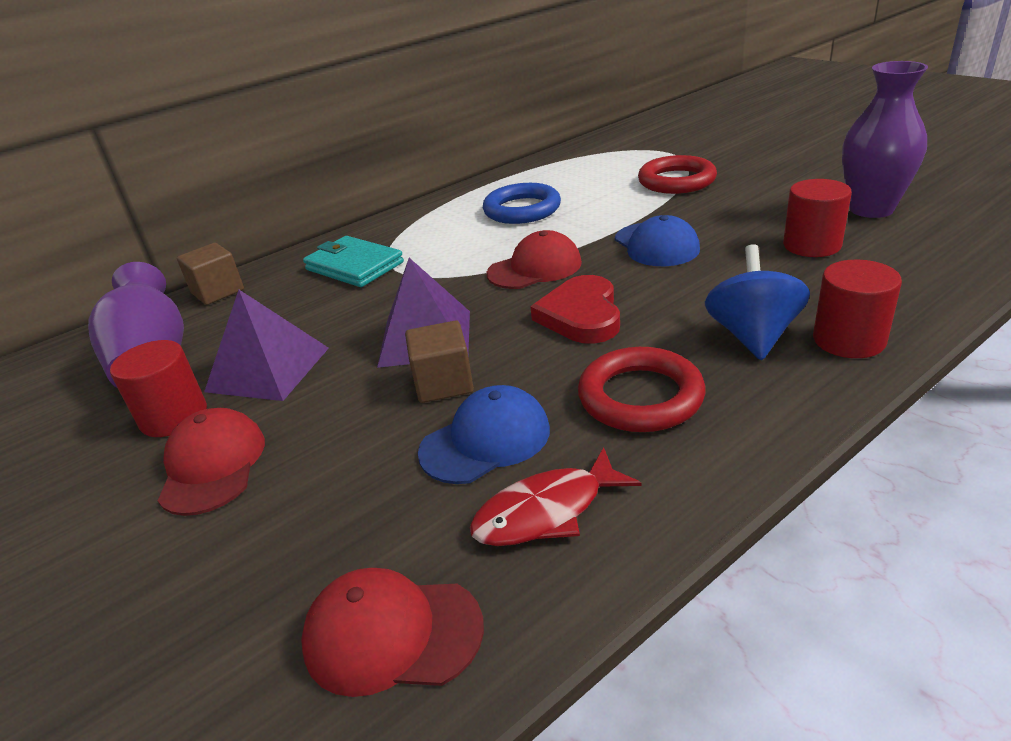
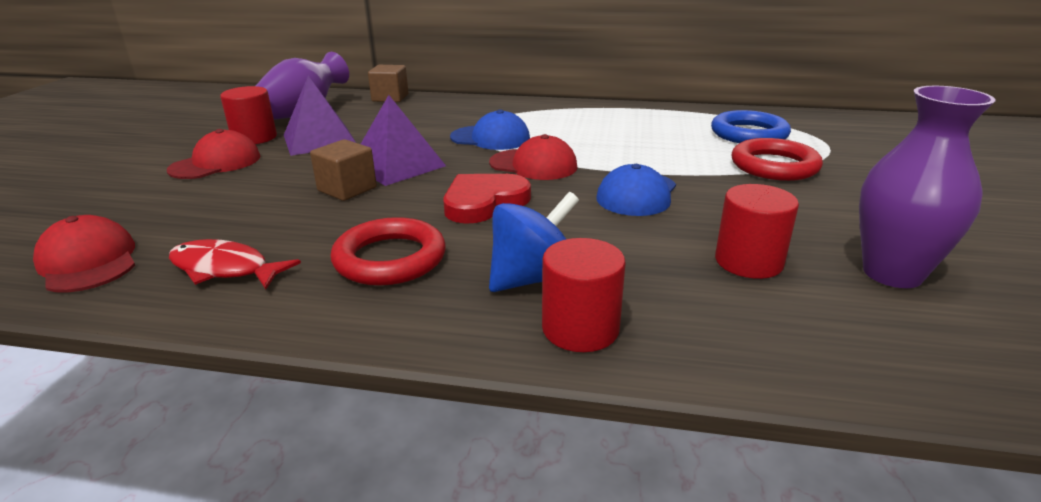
camera: 45 degrees right, 5 degrees down
(354, 266) = (463, 116): turquoise wallet -> none
(486, 440) = (291, 224): blue cap -> blue cap (490, 138)
(522, 210) = (618, 131): blue ring -> blue ring (749, 134)

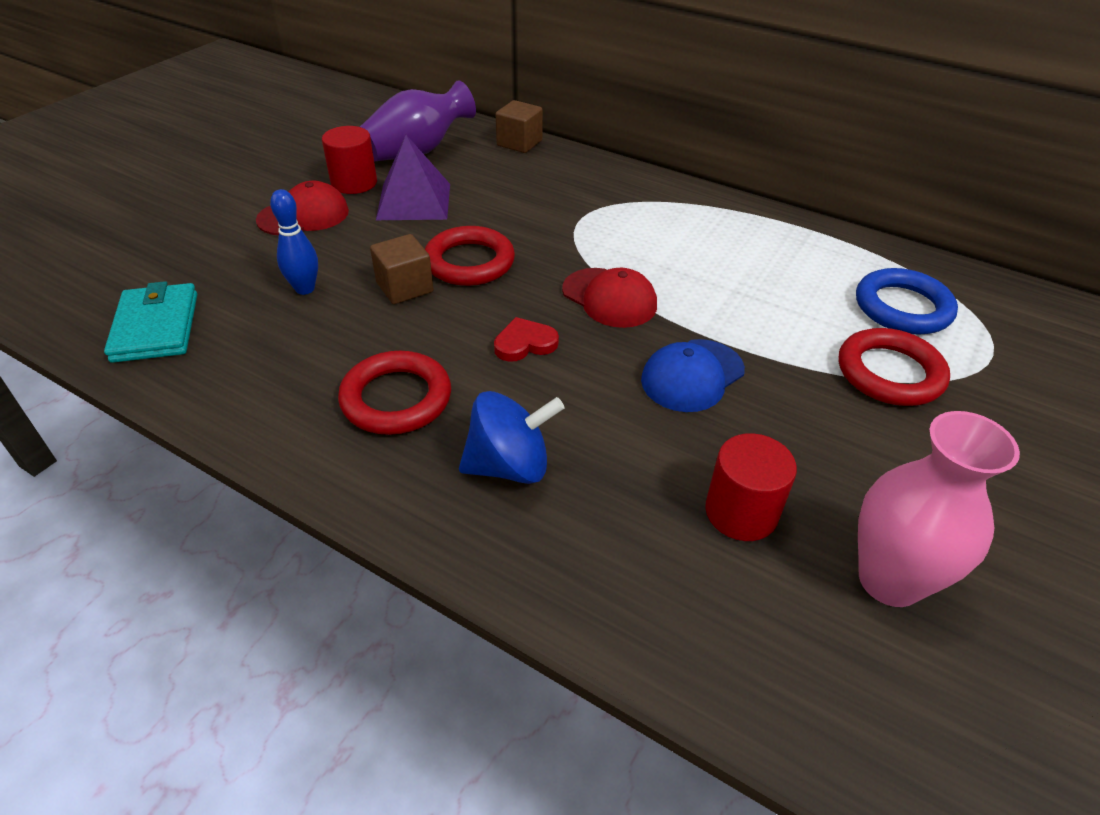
camera: 20 degrees right, 15 degrees up
(88, 261) = (156, 327): red cap -> turquoise wallet
(225, 269) = (255, 369): red fish -> none
(246, 207) = (305, 289): none -> blue bowling pin
(397, 165) = (469, 262): purple pyramid -> red ring
(484, 202) = (525, 343): red heart -> red heart, size x0.64
(490, 138) = (589, 241): blue cap -> none
(580, 329) = (515, 543): red cylinder -> none
(892, 273) = (889, 580): purple vase -> pink vase

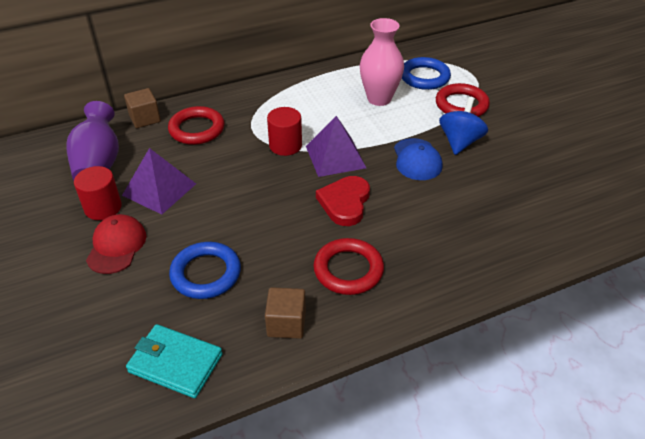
camera: 55 degrees left, 0 degrees up
(305, 289) = (206, 274): blue bowling pin -> blue ring
(404, 287) = (249, 228): brown cube -> brown cube (286, 323)
(469, 262) = (251, 192): red ring -> red ring (197, 129)
(510, 466) = (431, 247): blue spinning top -> blue spinning top (460, 142)
(525, 343) = (345, 203): red heart -> red heart, size x1.56
(609, 298) = (335, 157): red cap -> purple pyramid
(741, 512) = (509, 189): red cylinder -> red cylinder (285, 145)
(889, 580) = (567, 170): pink vase -> pink vase (379, 99)

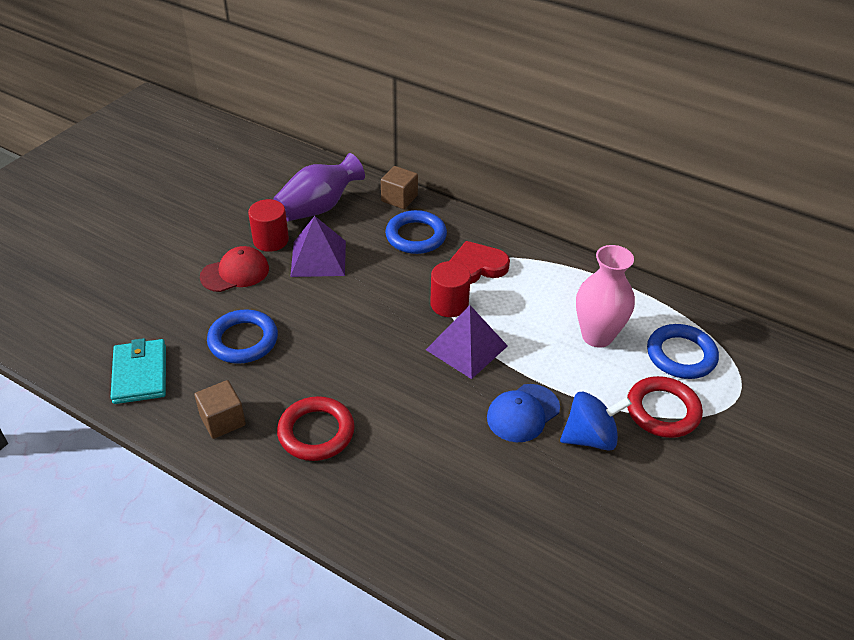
camera: 55 degrees right, 0 degrees up
(197, 129) = (416, 236): red ring -> blue ring
(345, 203) = (405, 387): red heart -> red heart (476, 267)

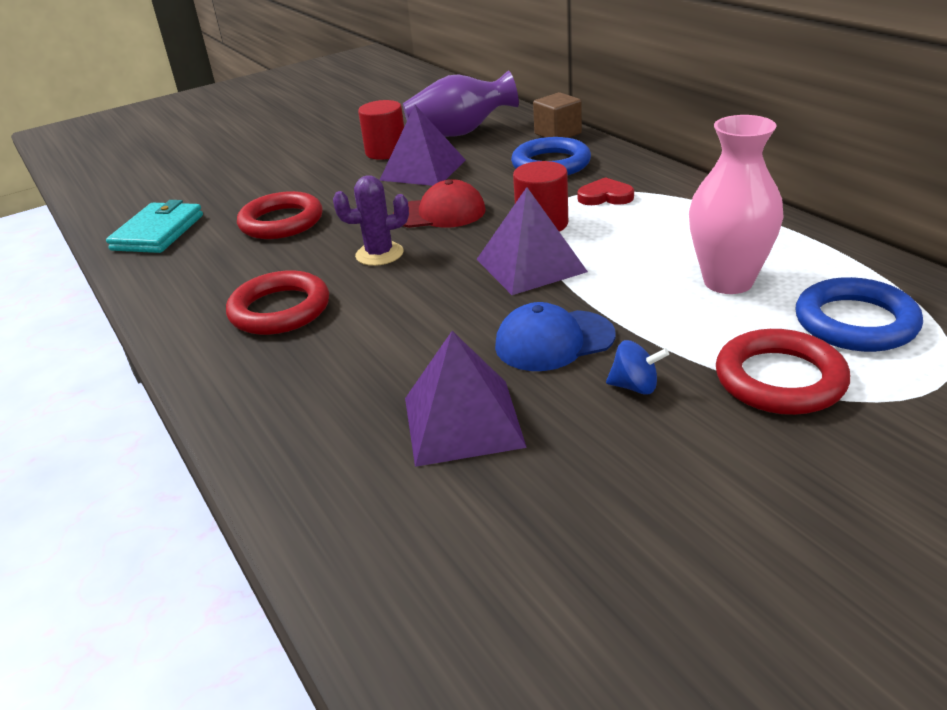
camera: 30 degrees right, 10 degrees down
(223, 420) = (195, 281): brown cube -> none
(235, 273) = (326, 171): red cap -> red cap (440, 213)
(243, 340) = (281, 222): blue ring -> red ring
(350, 359) = (379, 254): none -> purple cactus
(476, 267) = (605, 196): red heart -> red heart, size x0.64
(509, 493) = (463, 421): none -> purple pyramid
(590, 437) = (635, 386): blue spinning top -> blue spinning top, size x0.55

